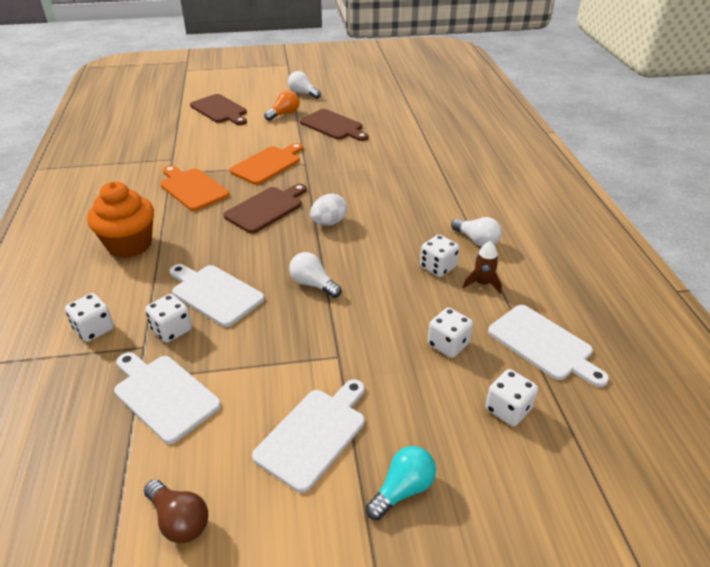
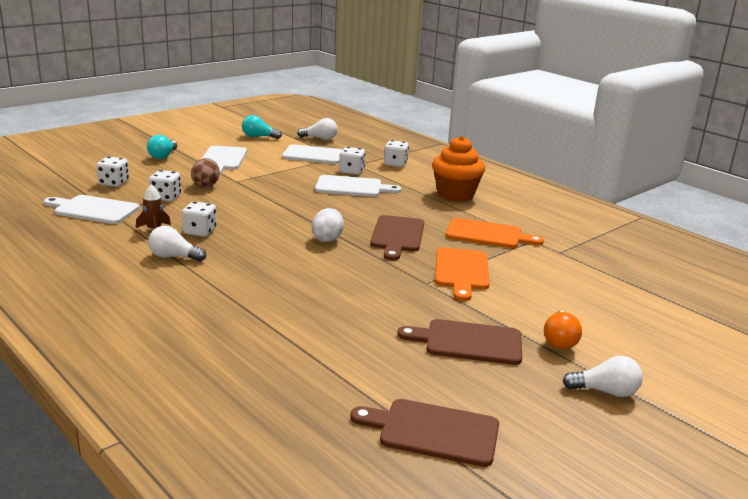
camera: 145 degrees right, 15 degrees down
(179, 520) = (258, 137): brown light bulb -> turquoise light bulb
(220, 110) = (644, 321): brown cutting board -> brown cutting board (433, 432)
(313, 284) = (291, 203): white light bulb -> white light bulb (320, 138)
(384, 358) = (206, 185): none -> brown egg

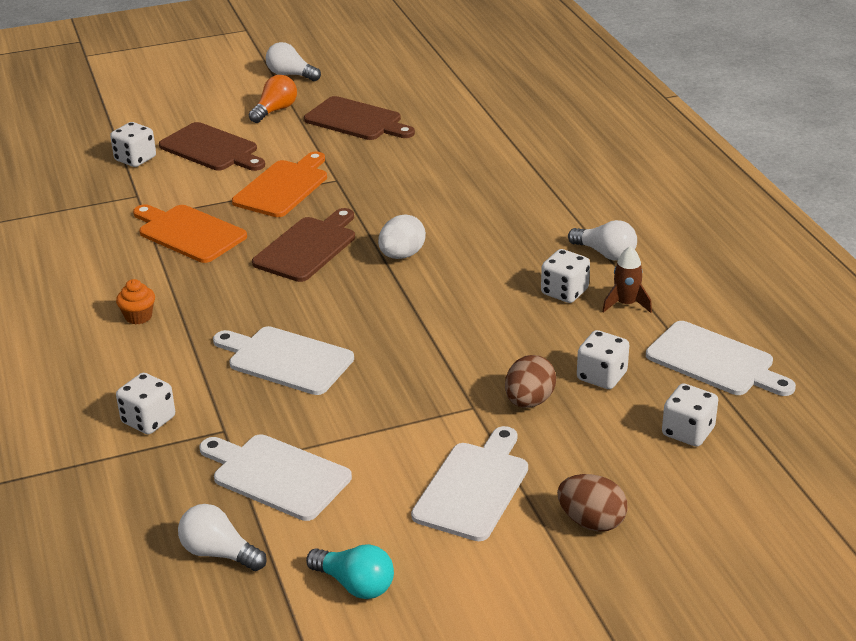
camera: 155 degrees left, 10 degrees up
(163, 156) = (591, 522): turquoise light bulb -> brown egg
(351, 171) = (250, 407): white dice -> white dice (135, 159)
(433, 432) = (444, 72): brown cutting board -> brown cutting board (211, 149)
(455, 194) = (138, 316): orange cupcake -> orange cupcake, size x0.44

